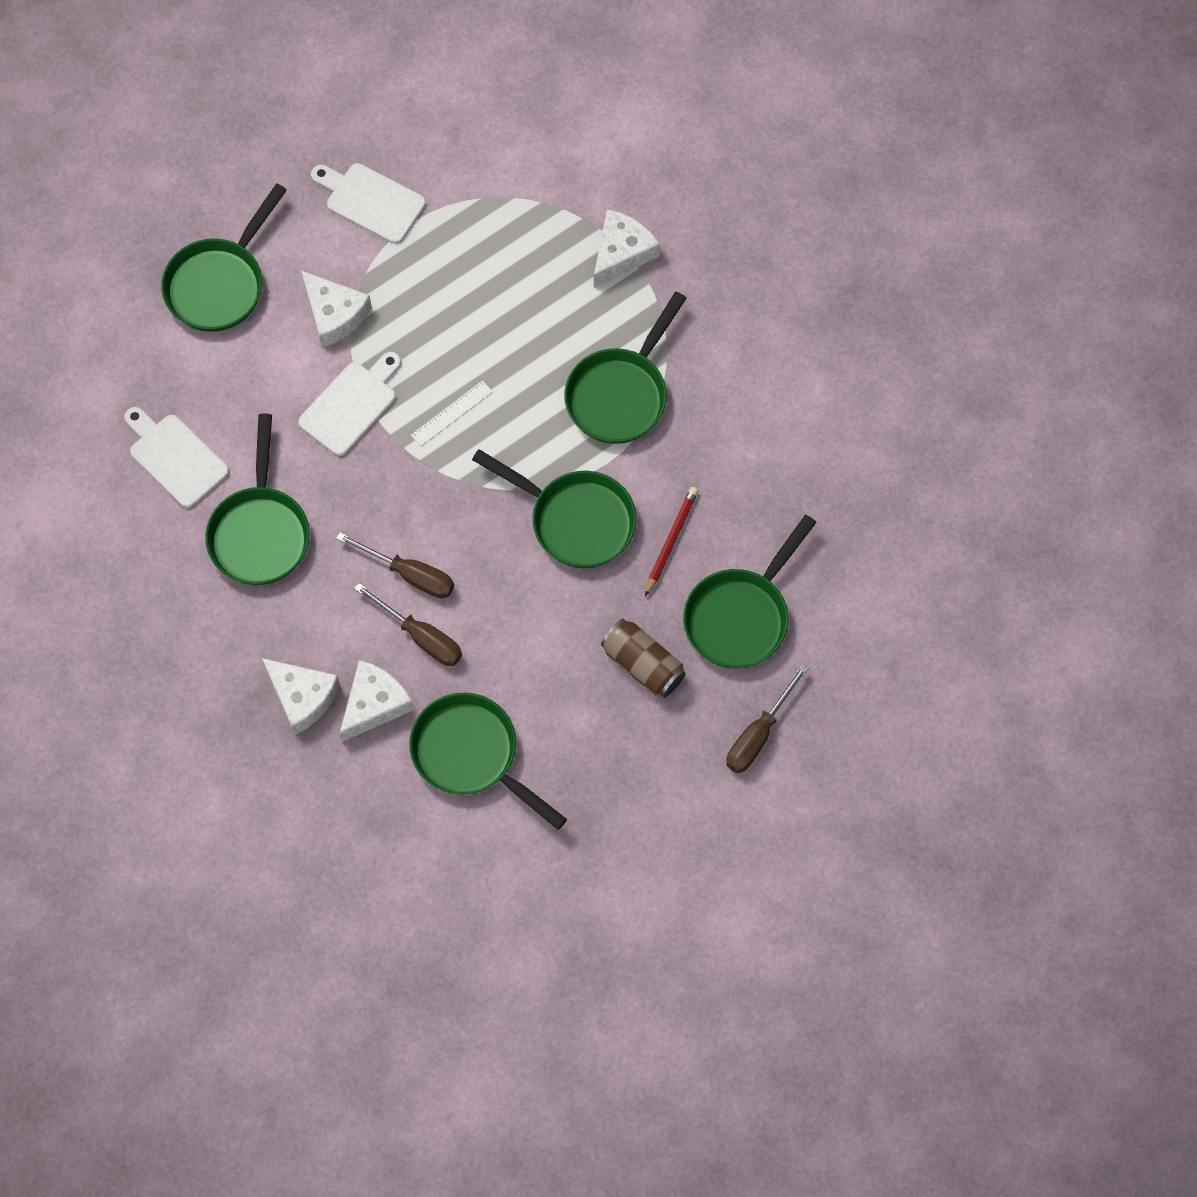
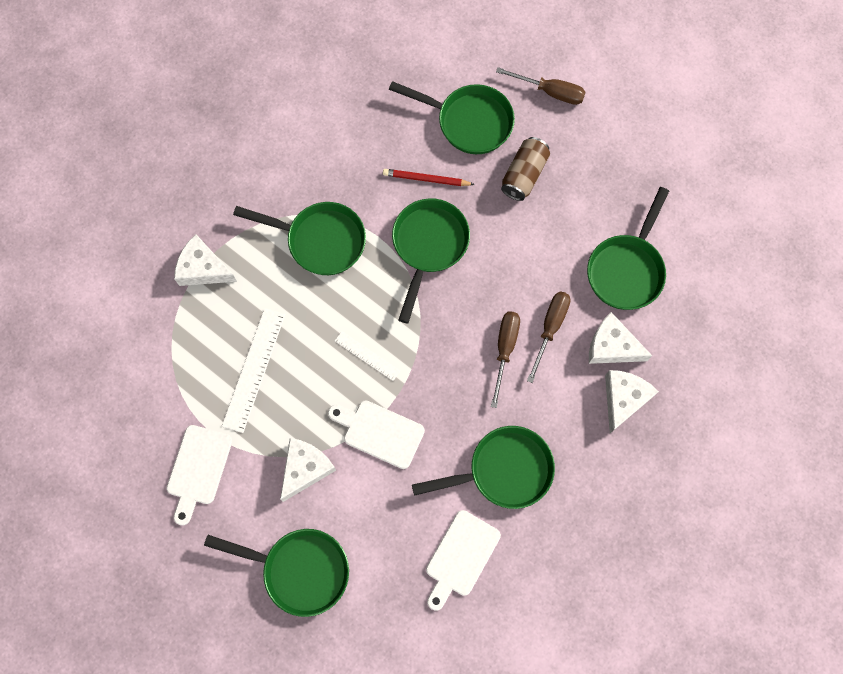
camera: 105 degrees left, 5 degrees up
(473, 284) = (254, 369): none -> white ruler

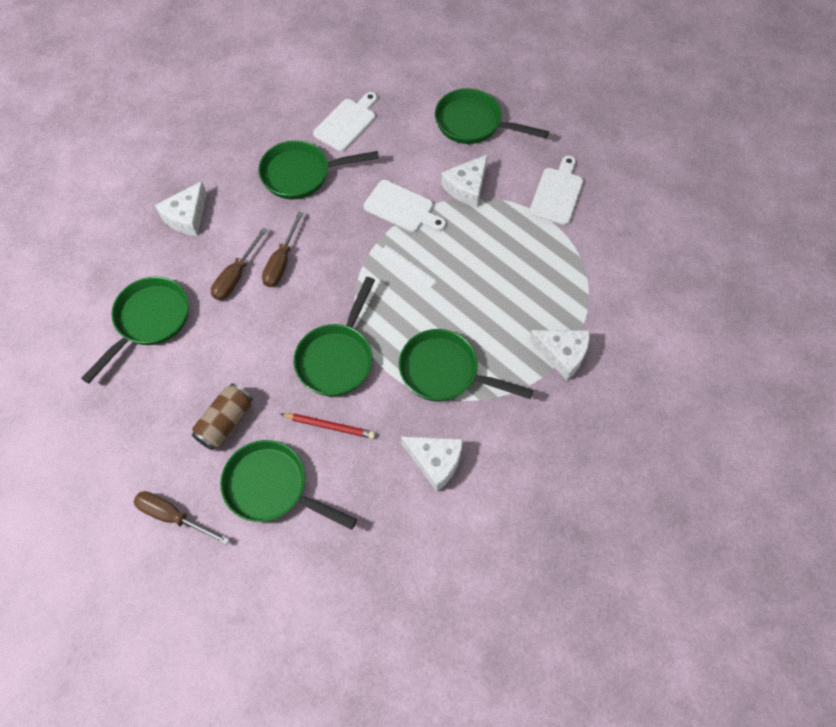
camera: 175 degrees left, 10 degrees down
(254, 369) = (511, 263): white ruler -> none
(611, 346) = (184, 257): white cheese -> white cheese (435, 462)

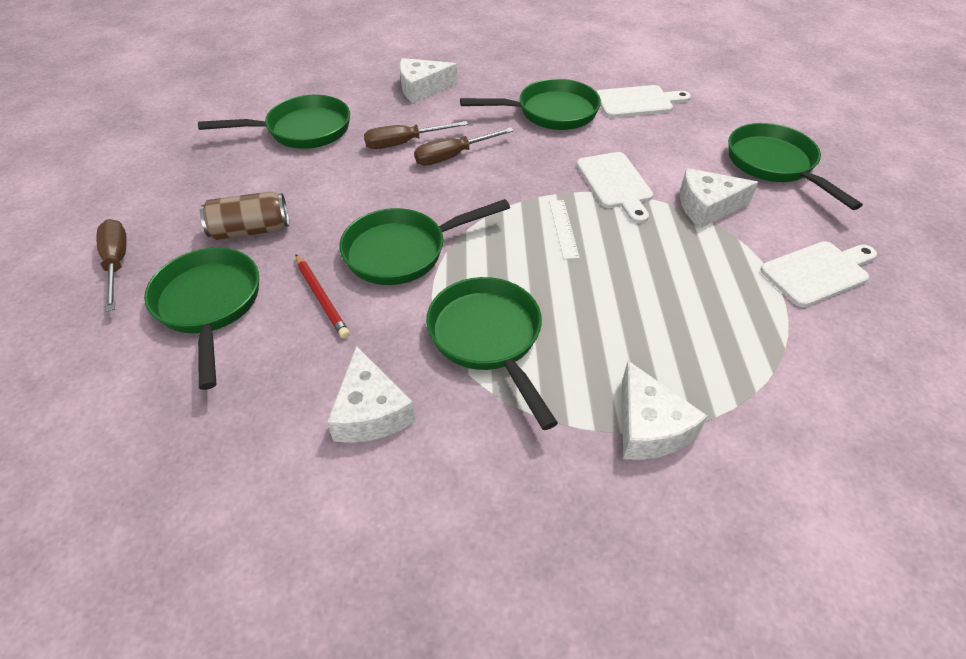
camera: 45 degrees right, 15 degrees down
(301, 174) = (550, 112): green pan -> green pan turned 135 degrees clockwise

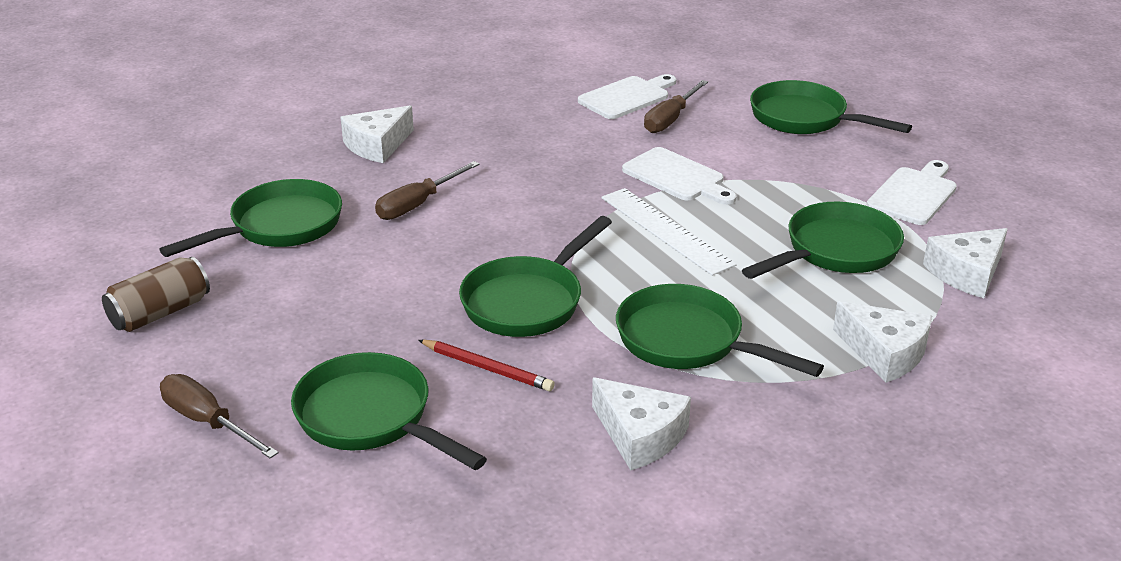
camera: 30 degrees left, 15 degrees down
(251, 230) = (335, 338): brown can -> brown can (160, 313)
(453, 156) = (486, 201): brown screwdriver -> brown screwdriver (670, 119)
(550, 112) = (547, 131): green pan -> green pan (835, 251)
(563, 228) = (666, 230): white ruler -> white ruler, size x1.76
(707, 207) = (778, 171): white cheese -> white cheese (967, 273)

